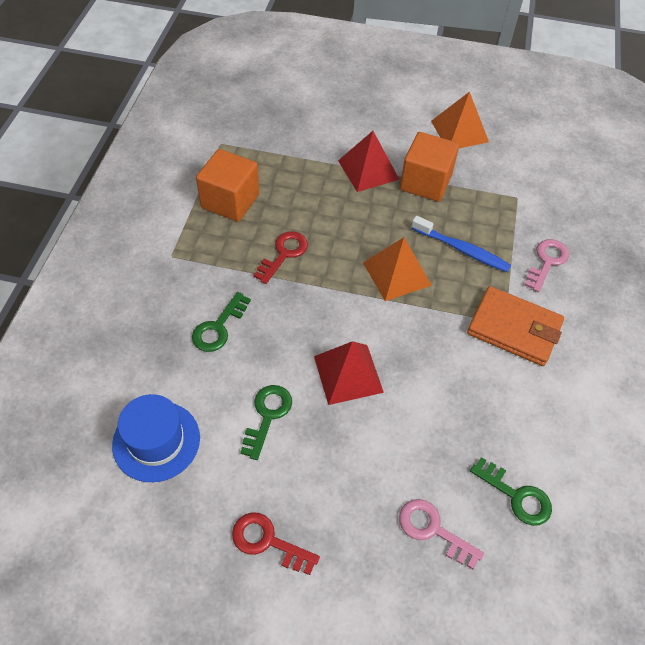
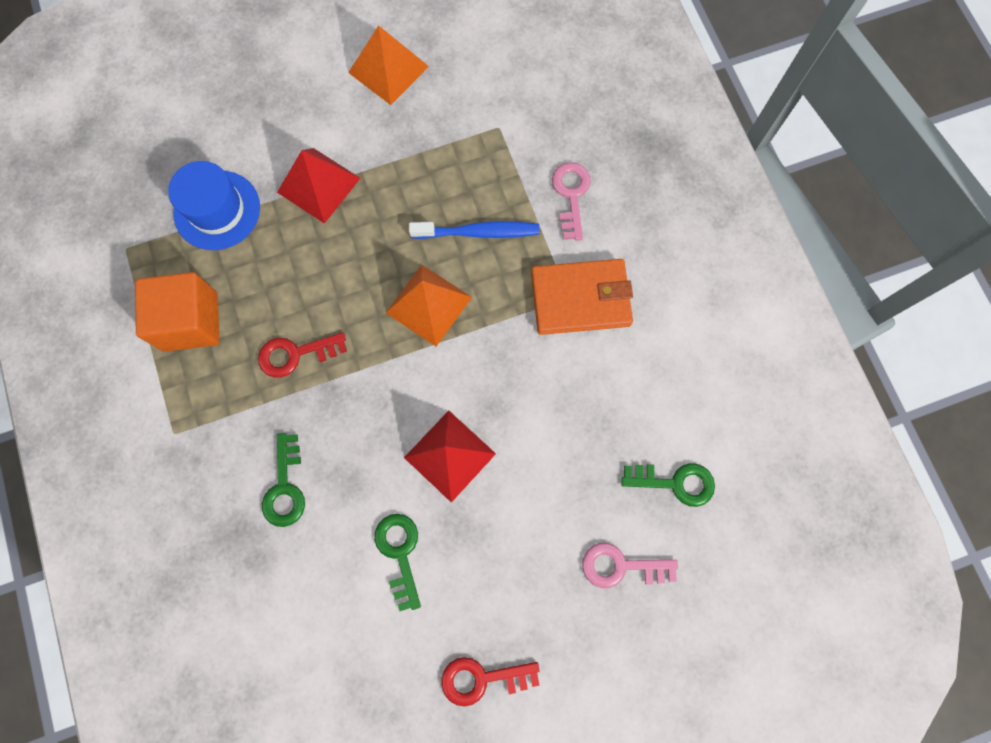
camera: 30 degrees left, 20 degrees up
(156, 441) = (309, 652): blue hat -> blue hat (217, 210)
(284, 254) = (295, 354): red key -> red key turned 105 degrees counterclockwise
(425, 182) = (391, 165): orange cube -> none

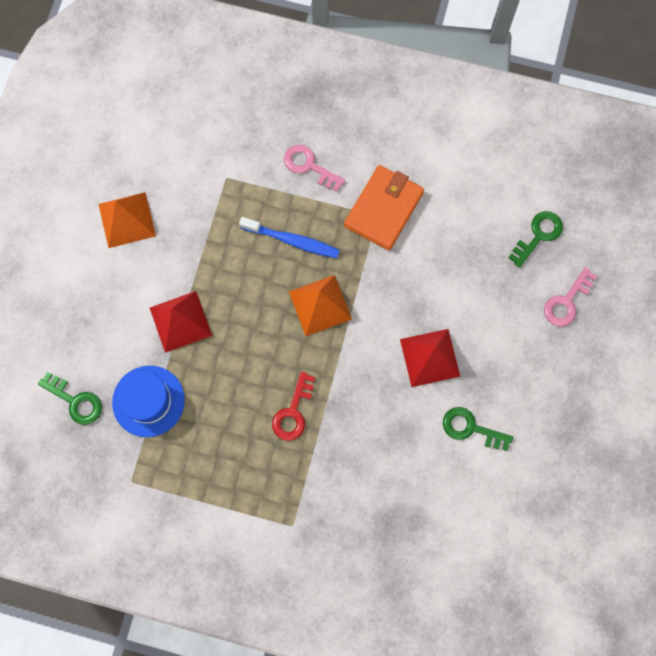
camera: 55 degrees left, 0 degrees up
(190, 321) = (219, 468): orange cube -> none
(285, 487) = (380, 474): green key -> green key (75, 401)
(478, 232) = (292, 241): blue toothbrush -> blue toothbrush turned 75 degrees clockwise
(482, 679) = (579, 428): red key -> none

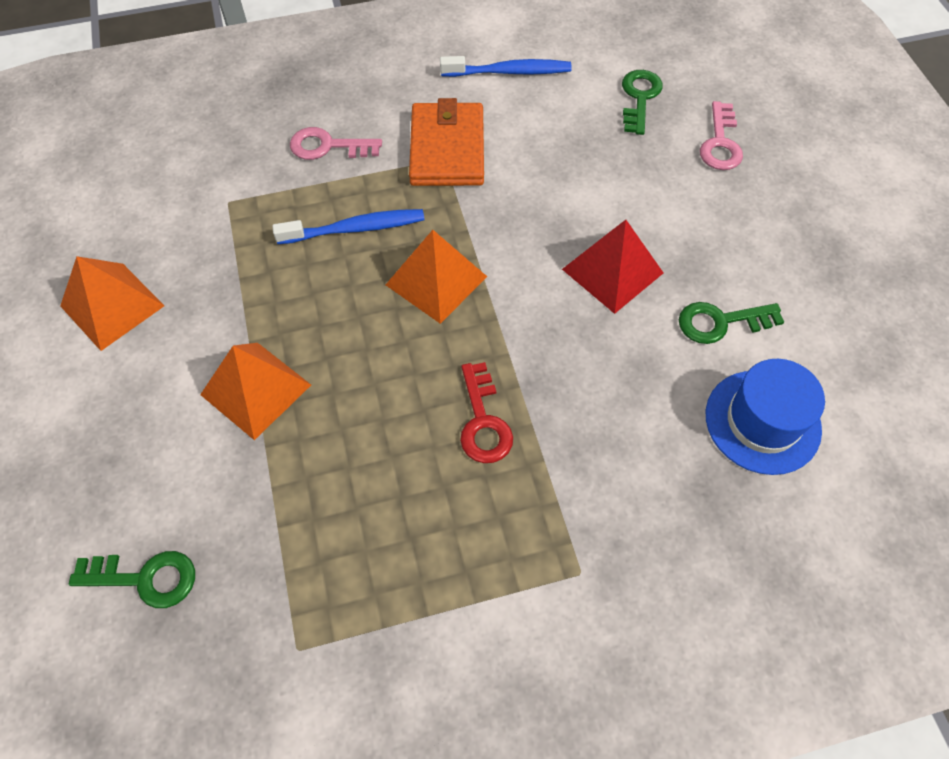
camera: 30 degrees left, 15 degrees down
(148, 401) = (263, 517): blue hat -> blue hat (762, 421)
(180, 321) = (256, 389): red pyramid -> orange pyramid
(464, 165) = (509, 72): none -> blue toothbrush

